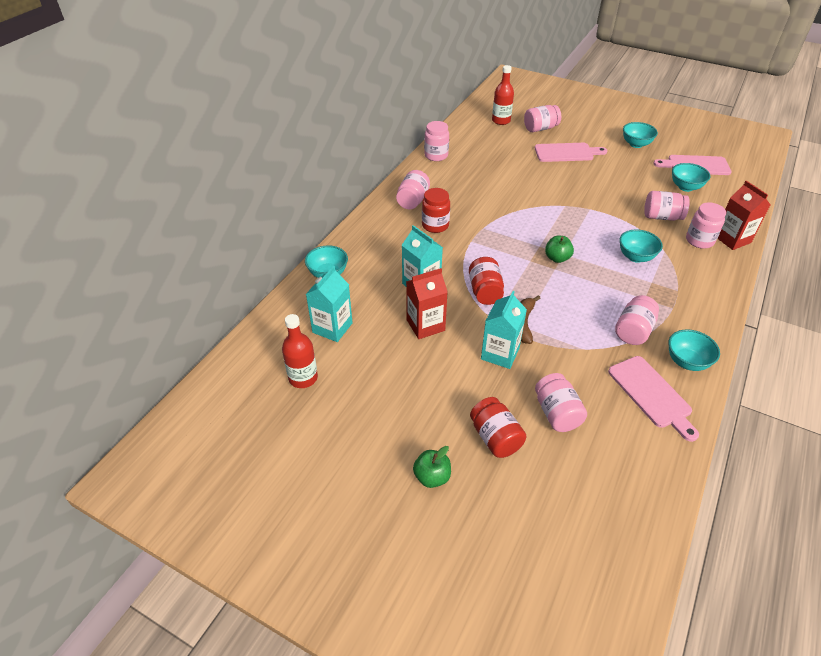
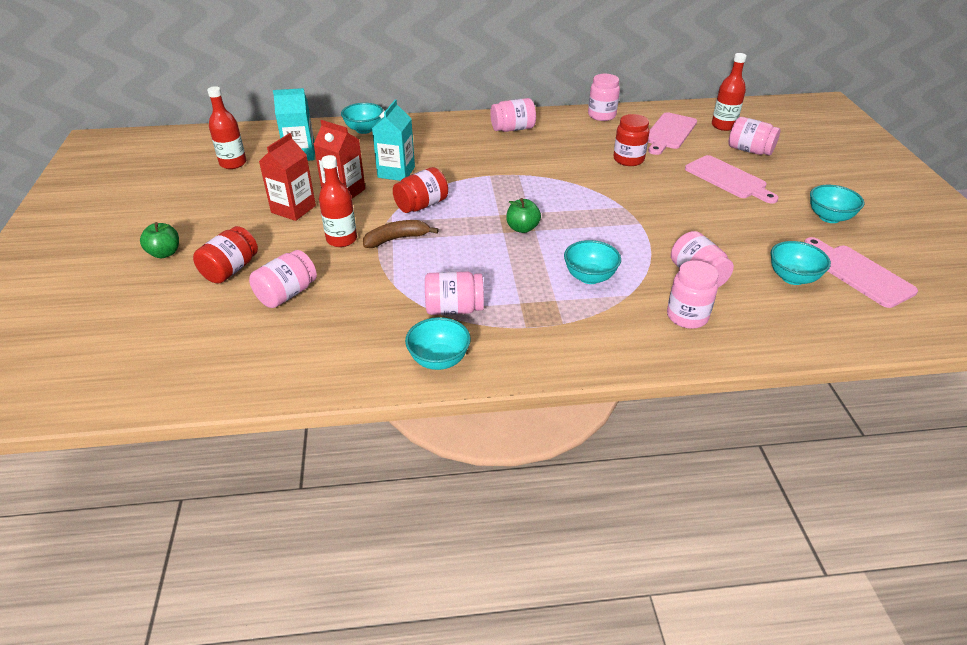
camera: 55 degrees right, 5 degrees down
(435, 225) = (489, 151): red jar -> red jar (628, 159)
(500, 353) = (341, 239): turquoise carton -> red bottle
(651, 394) = (362, 347): pink cutting board -> pink cutting board (669, 133)
(732, 239) = (729, 343): red carton -> red carton (293, 209)

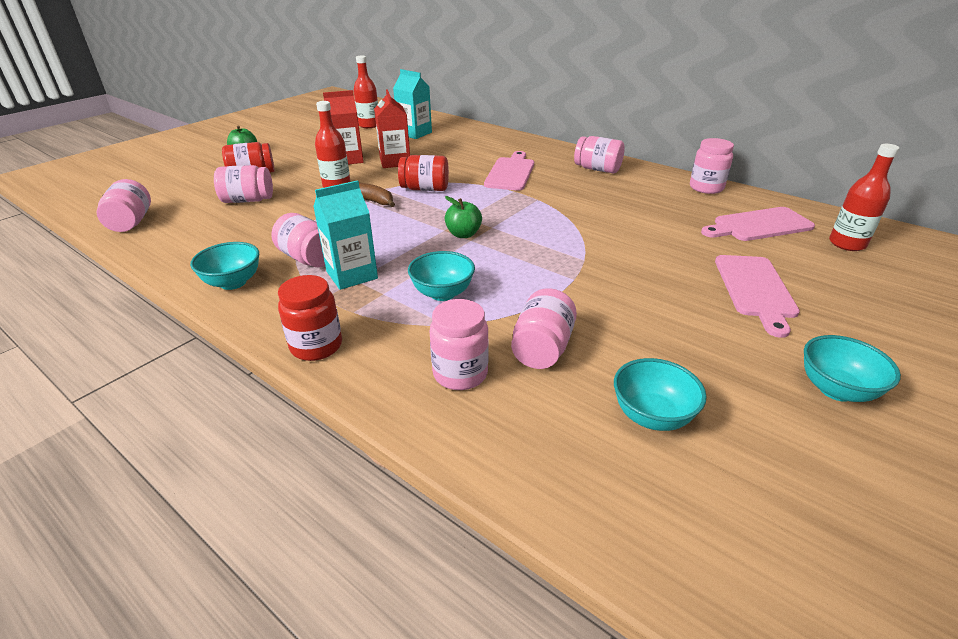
camera: 45 degrees right, 5 degrees down
(364, 130) = (482, 133): turquoise bowl -> none
(396, 172) = (451, 164): turquoise carton -> turquoise carton (352, 275)
(628, 159) = (665, 228): red jar -> red jar (316, 346)
(749, 150) = (840, 277): pink jar -> pink jar (131, 222)
(859, 273) = (763, 470): pink cutting board -> pink cutting board (510, 173)

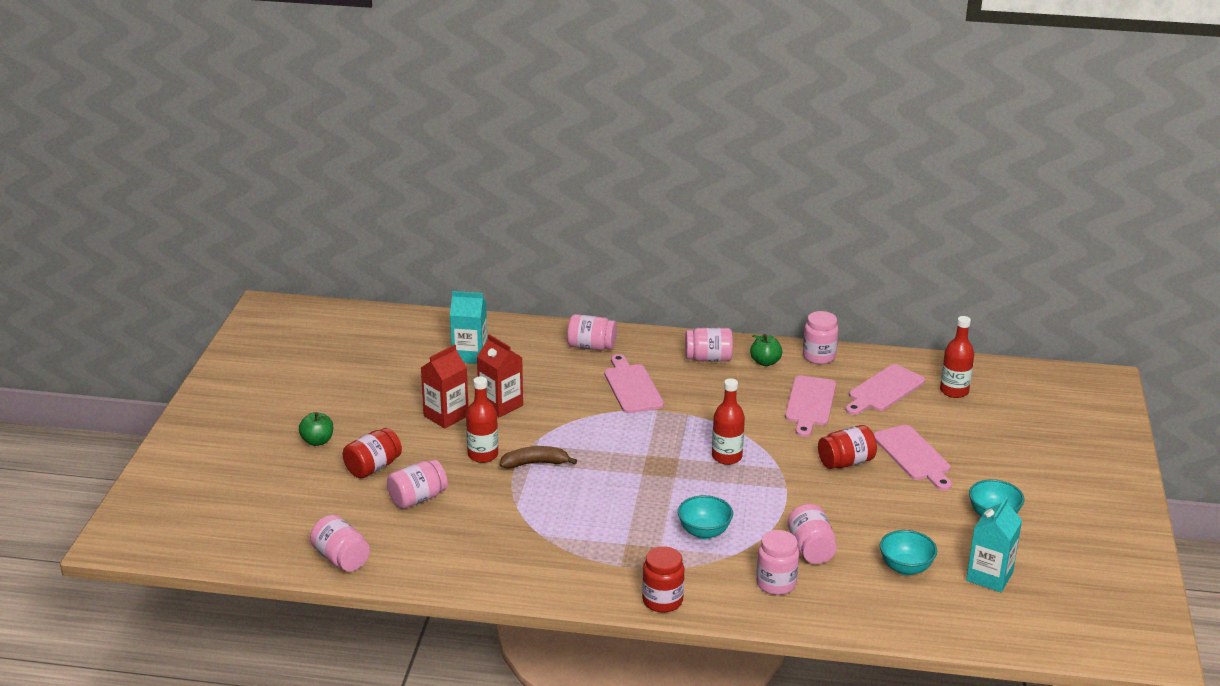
camera: 30 degrees left, 5 degrees down
(233, 282) = (531, 579): turquoise bowl -> none
(308, 258) = (563, 538): pink jar -> pink jar (591, 346)
(352, 275) = (617, 540): turquoise carton -> turquoise carton (989, 576)
(369, 125) = (399, 355): red bottle -> red bottle (727, 457)
(425, 189) = (573, 432): red jar -> red jar (846, 462)
(463, 234) = (663, 473): green apple -> green apple (765, 362)
(666, 218) = (810, 404): none -> pink cutting board

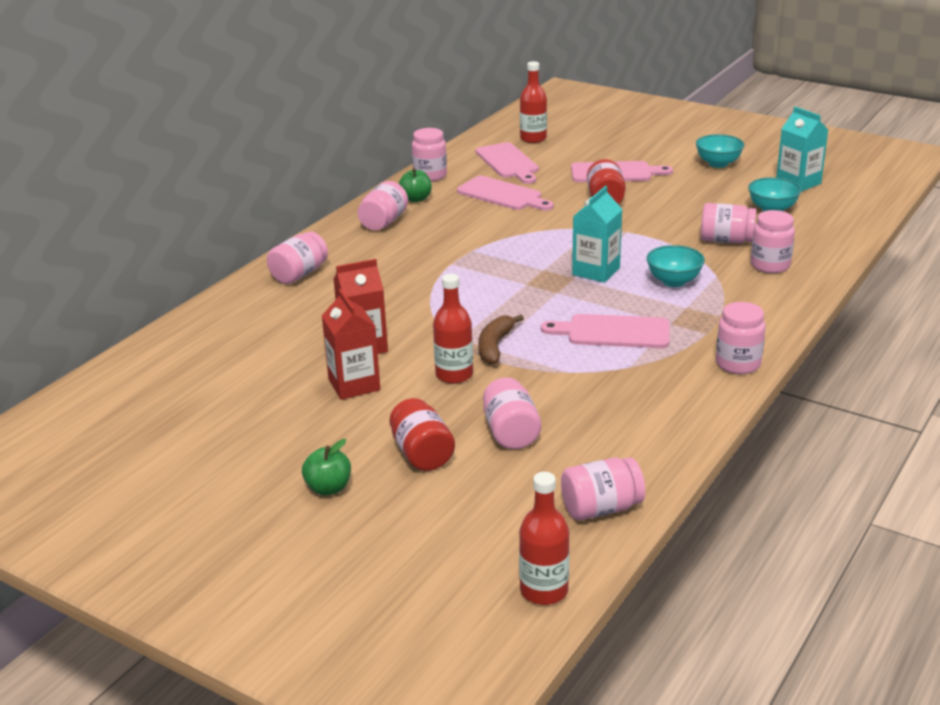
camera: 65 degrees left, 0 degrees up
(470, 355) = (239, 347): turquoise carton -> turquoise carton (596, 271)
(577, 591) = (738, 364): none -> pink jar
(632, 387) = (397, 268): pink cutting board -> pink cutting board (613, 332)
(662, 601) = (773, 322): red jar -> none
(727, 457) = (559, 247): red bottle -> red bottle (544, 591)

